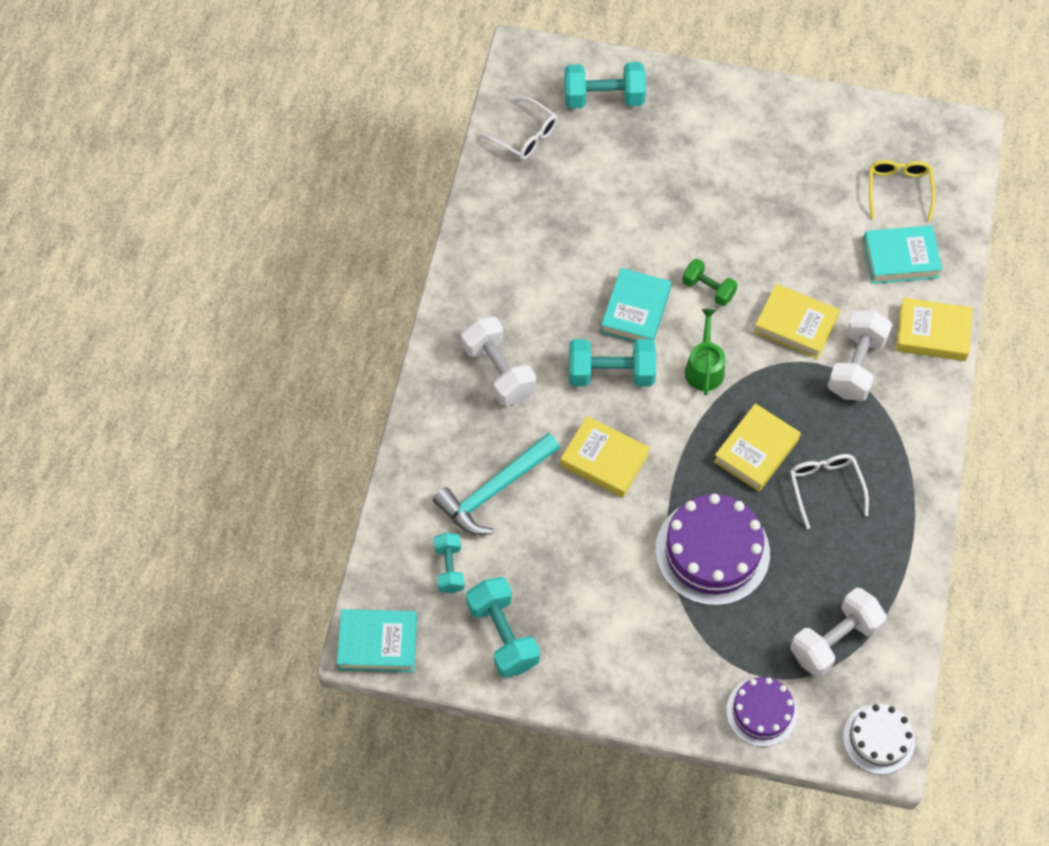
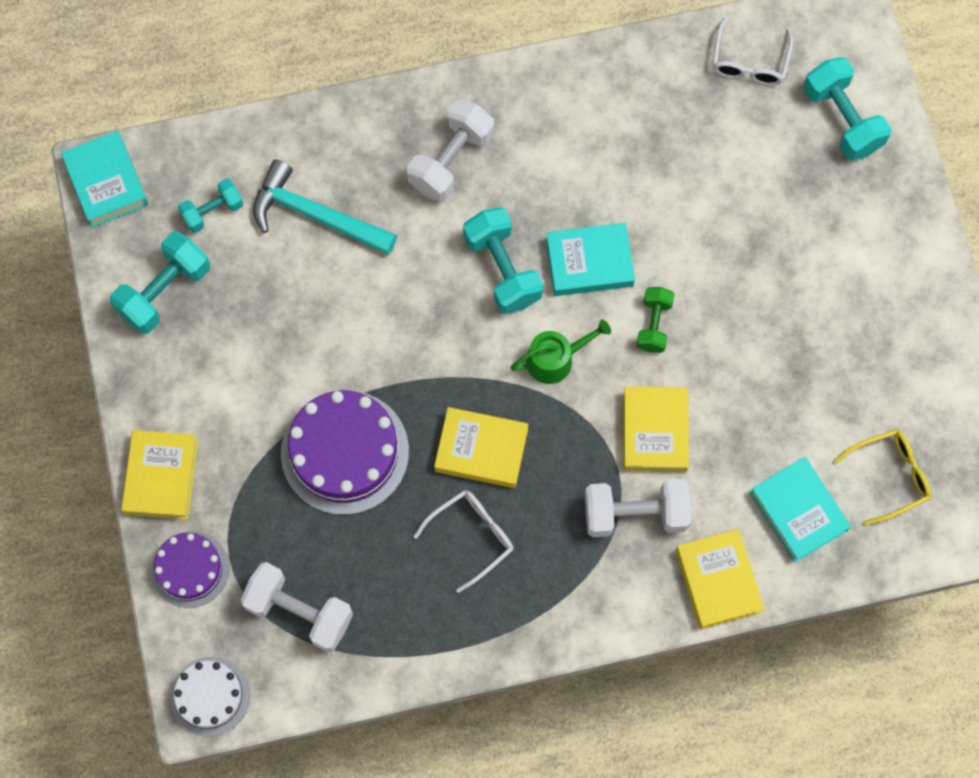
camera: 65 degrees right, 10 degrees up
(604, 460) = (399, 305): yellow book -> yellow book (161, 477)

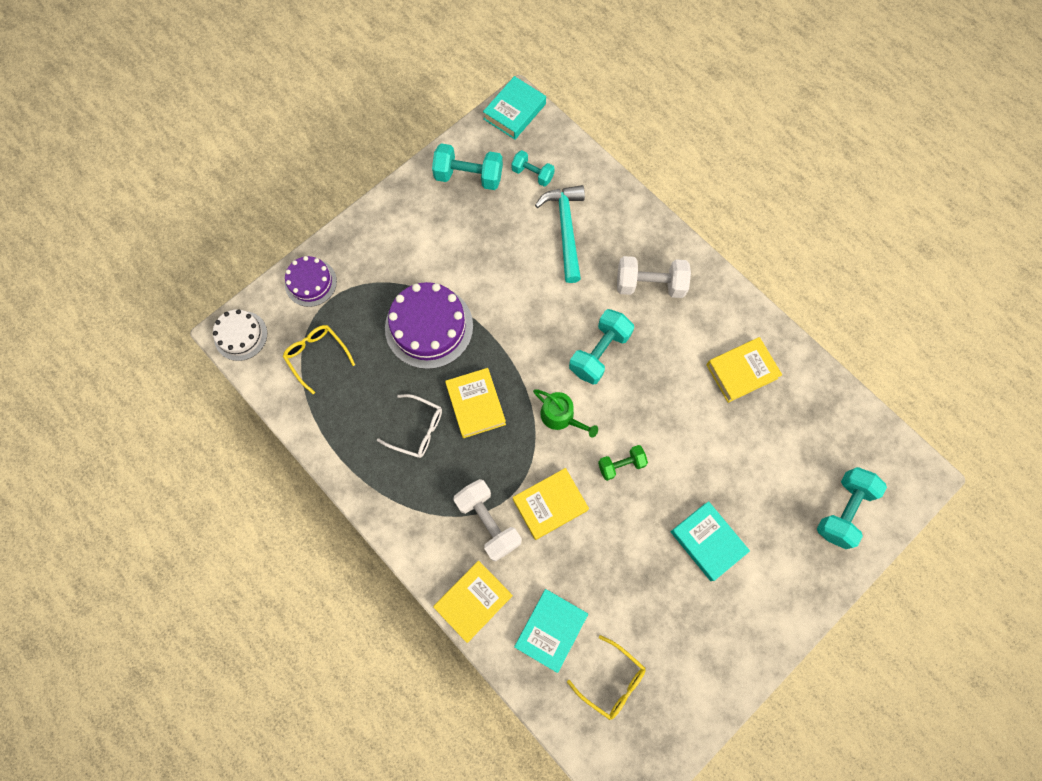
camera: 60 degrees right, 0 degrees up
(161, 477) = (357, 237): yellow book -> yellow book (741, 371)
(299, 611) = (317, 356): white dumbbell -> yellow glasses
(589, 263) = (637, 402): turquoise book -> turquoise book (707, 541)
(749, 62) = (840, 427): white glasses -> none

